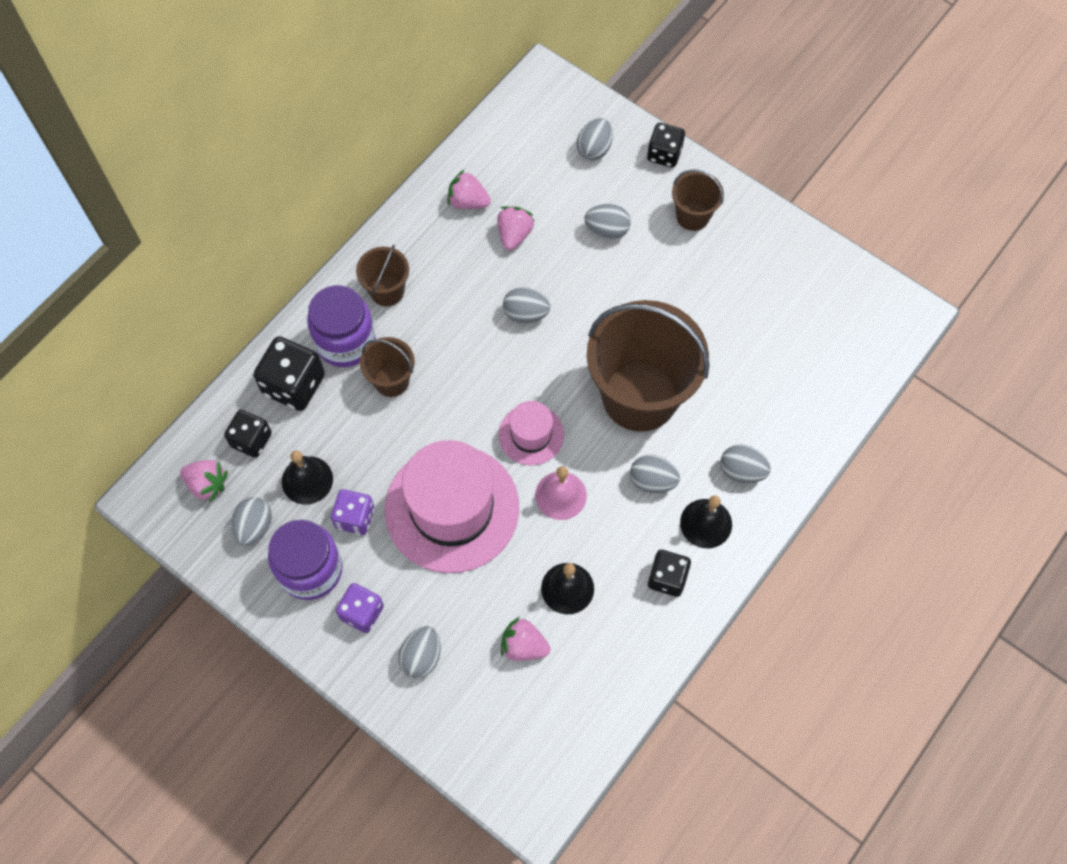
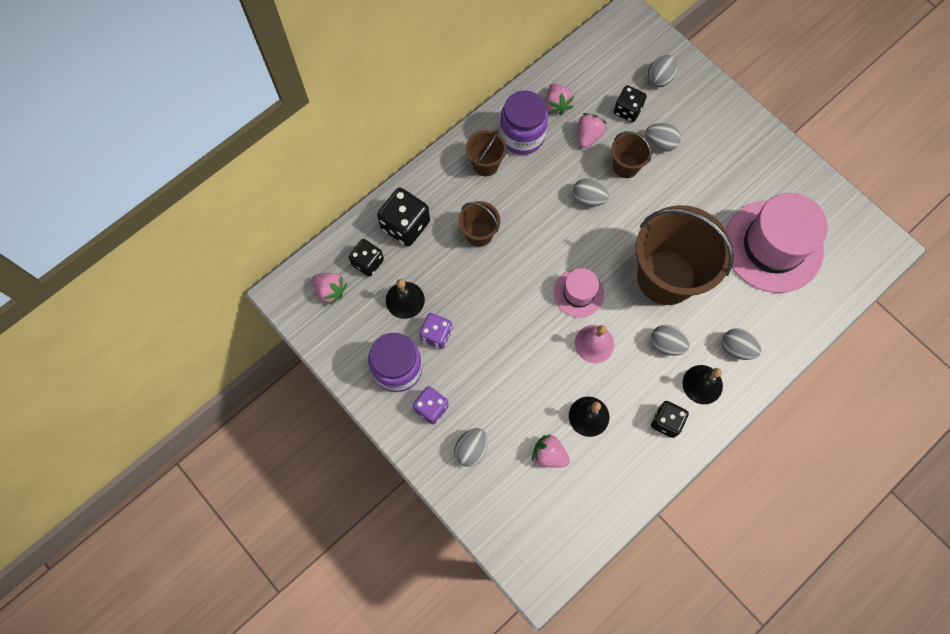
camera: 10 degrees right, 5 degrees up
(254, 527) = (360, 329): grey egg -> none
(345, 341) = (448, 198): purple jar -> purple jar (522, 136)
(452, 508) = (510, 340): pink hat -> pink hat (773, 246)
(468, 202) = (557, 104): pink strawberry -> pink strawberry turned 135 degrees counterclockwise
(664, 154) = (713, 90): black dice -> black dice (627, 110)
(692, 216) = (728, 142): brown bucket -> brown bucket (625, 166)

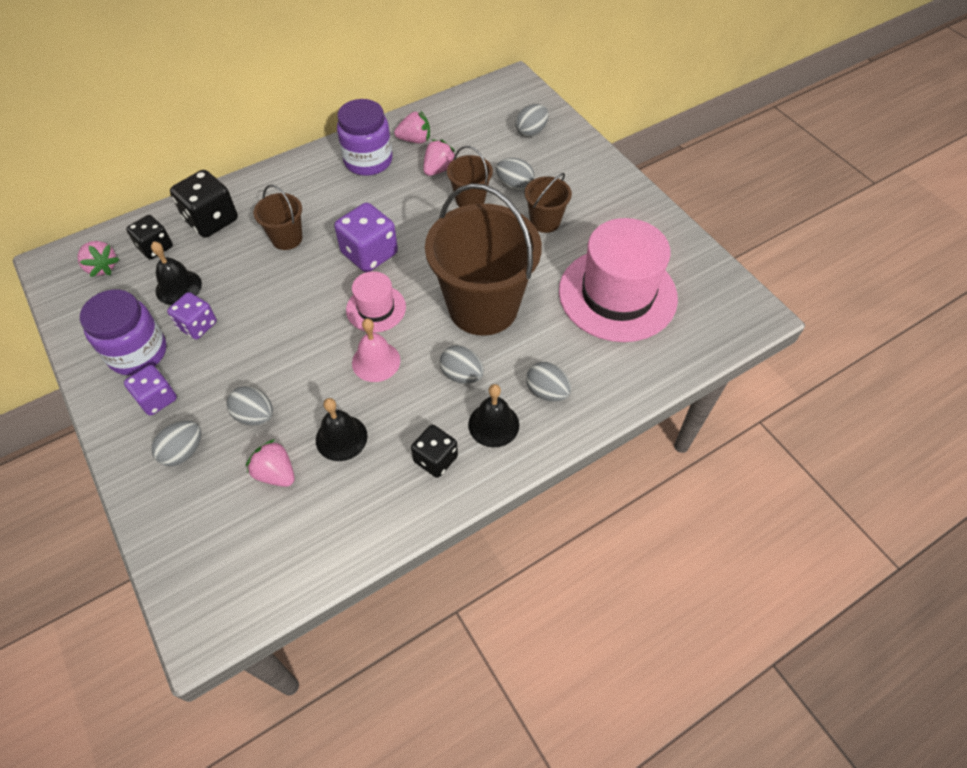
camera: 10 degrees right, 15 degrees down
(485, 164) = (320, 179): brown bucket -> brown bucket (545, 221)
(555, 238) = (369, 253): none -> purple dice
(557, 104) = (415, 140): pink strawberry -> pink strawberry turned 90 degrees counterclockwise
(588, 198) = (419, 223): grey egg -> grey egg (255, 415)
(627, 110) = (488, 153): black dice -> none

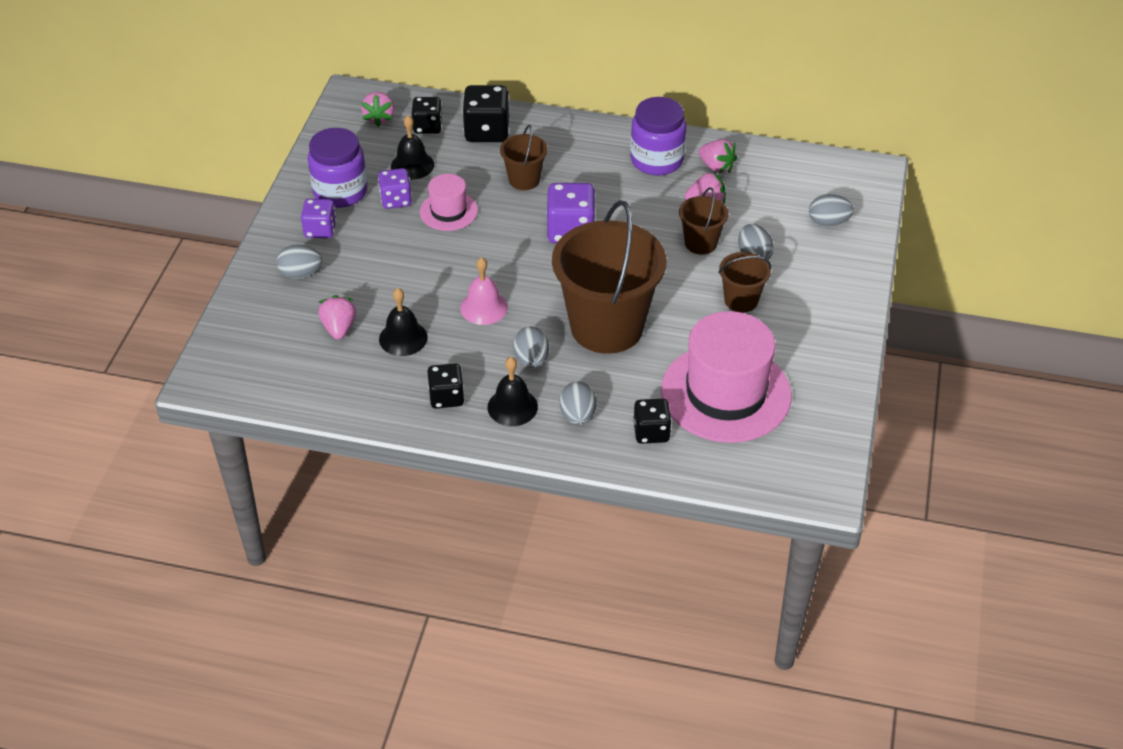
camera: 45 degrees right, 10 degrees down
(255, 415) = (366, 284): grey egg -> none
(376, 308) = (527, 272): pink hat -> pink hat (448, 211)
(608, 362) = (651, 432): none -> black dice

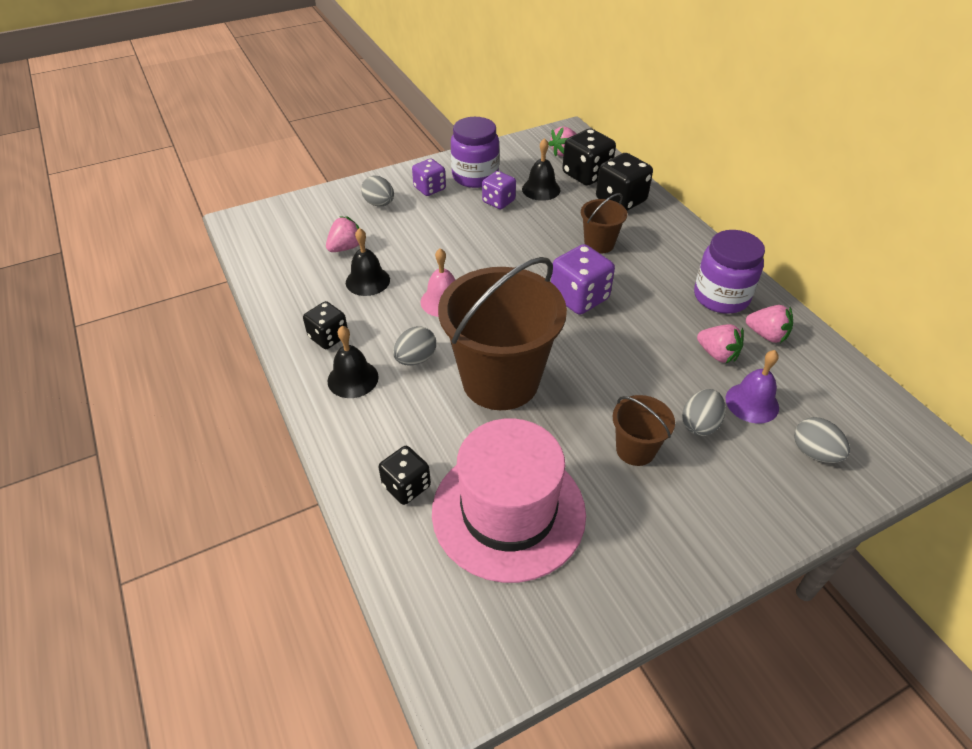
camera: 50 degrees right, 0 degrees up
(427, 126) = (586, 174): black dice -> black dice, size x1.54
(448, 211) = (519, 229): pink hat -> none
(578, 416) = (380, 424): grey egg -> none
(700, 243) = (667, 379): brown bucket -> none
(716, 167) = (766, 335): pink strawberry -> pink strawberry turned 60 degrees counterclockwise
(763, 219) = (752, 403): none -> purple bell

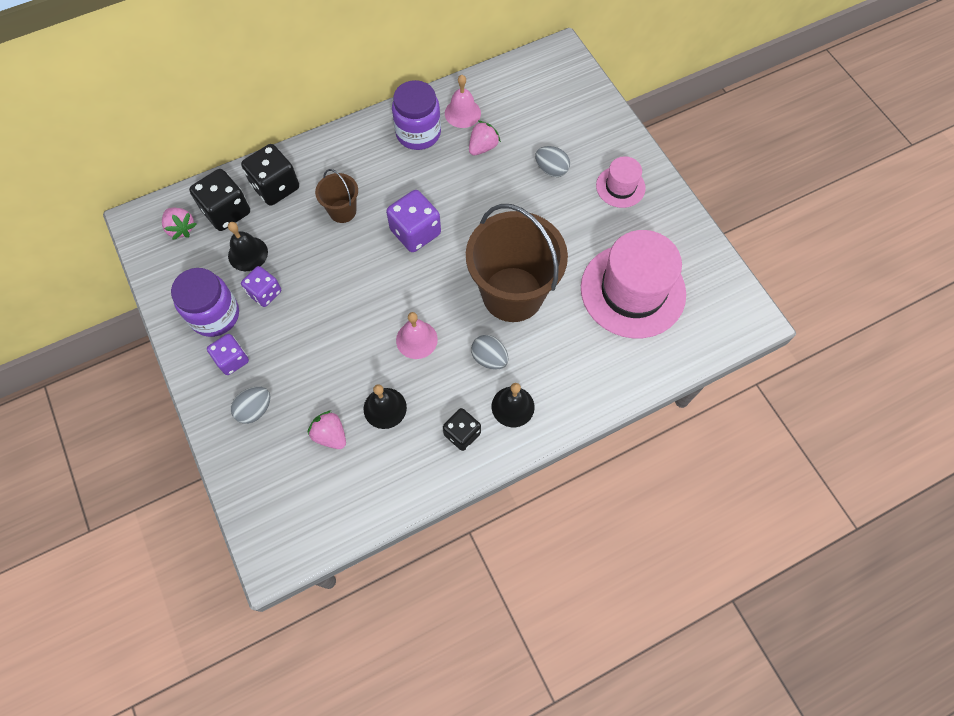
camera: 90 degrees left, 20 degrees up
(406, 486) = (617, 357): black dice -> none
(635, 449) = (575, 210): brown bucket -> none
(688, 507) = (620, 187): none -> pink hat
(752, 403) = (530, 136): purple bell -> none
(766, 335) = (462, 113): pink strawberry -> pink bell
(814, 452) = (572, 111): grey egg -> none

